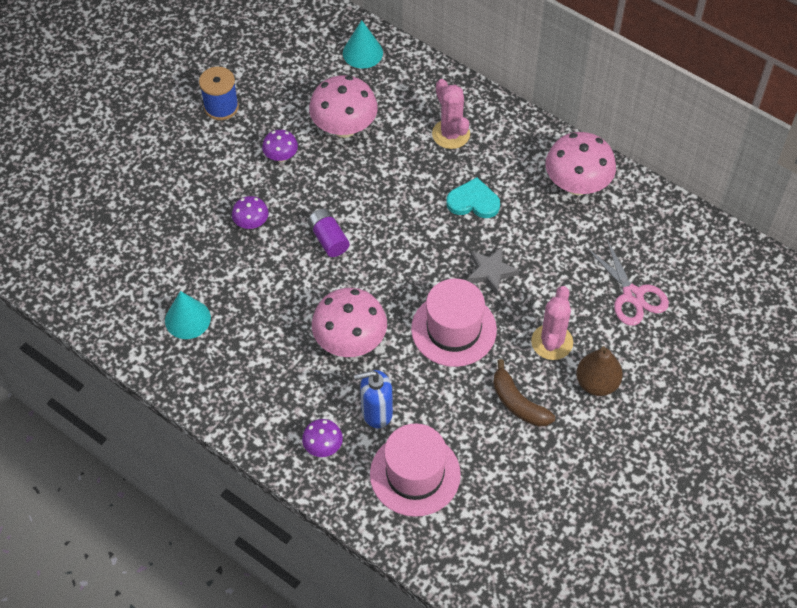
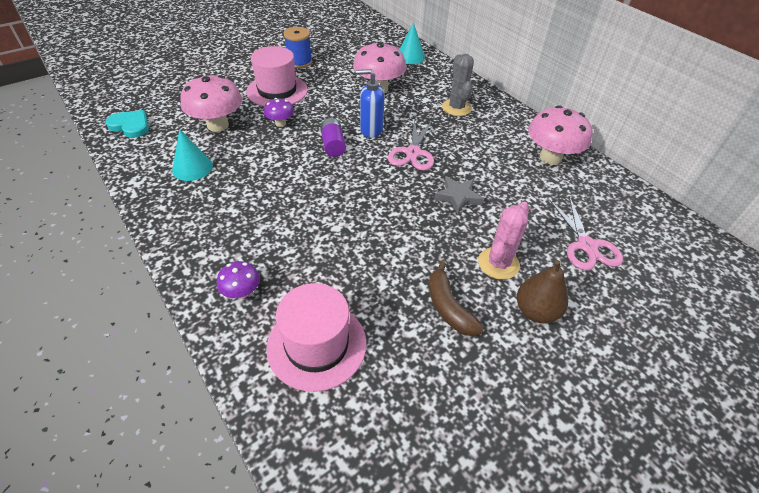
camera: 15 degrees right, 10 degrees down
(281, 156) = (325, 93): purple mushroom -> none
(350, 341) = (313, 215): pink mushroom -> pink mushroom (218, 125)
(376, 412) = (307, 277): blue soap dispenser -> blue soap dispenser (371, 130)
(423, 223) = (413, 153): none -> pink scissors
(451, 134) = (456, 108): pink cactus -> grey cactus
(453, 329) = (409, 230): pink hat -> pink hat (277, 91)
(473, 201) = (459, 149): turquoise heart -> turquoise heart (130, 125)

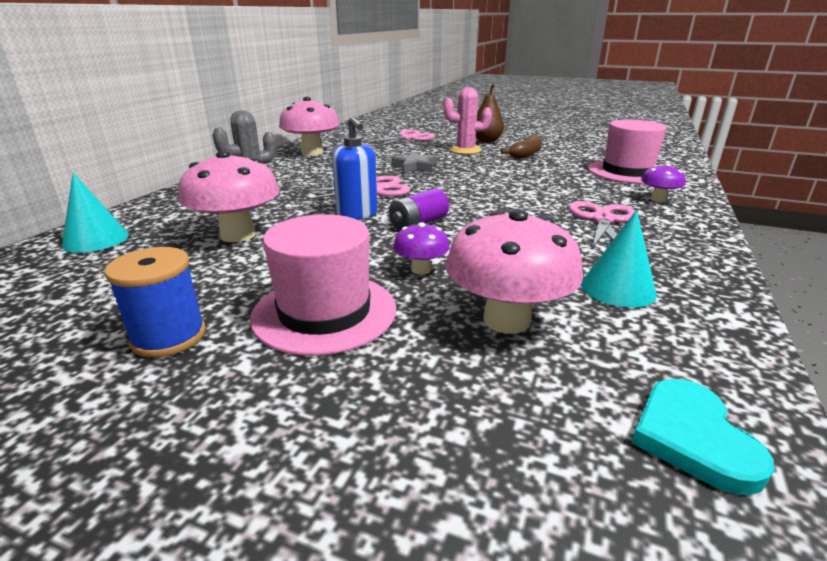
camera: 120 degrees left, 20 degrees down
(252, 224) = (602, 220): none -> pink scissors

